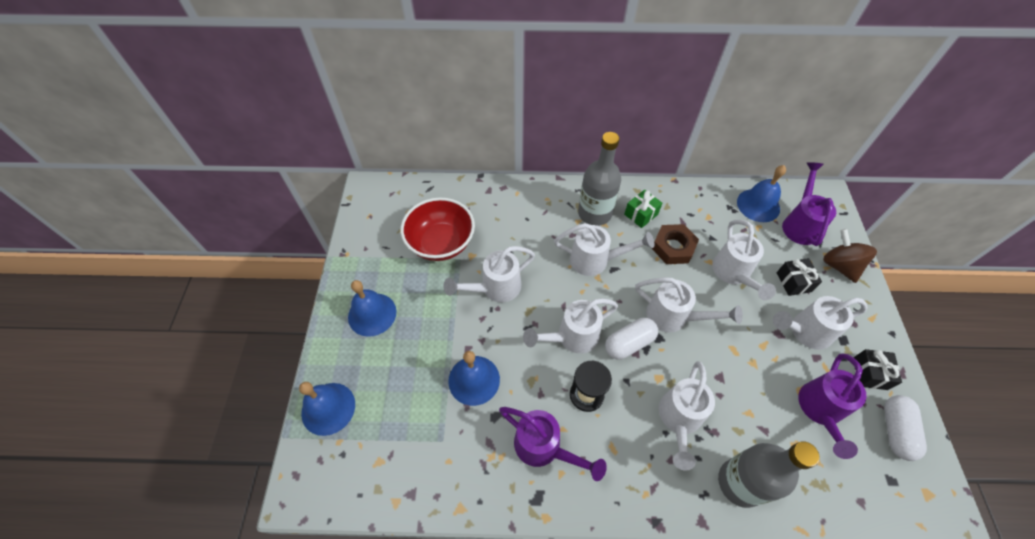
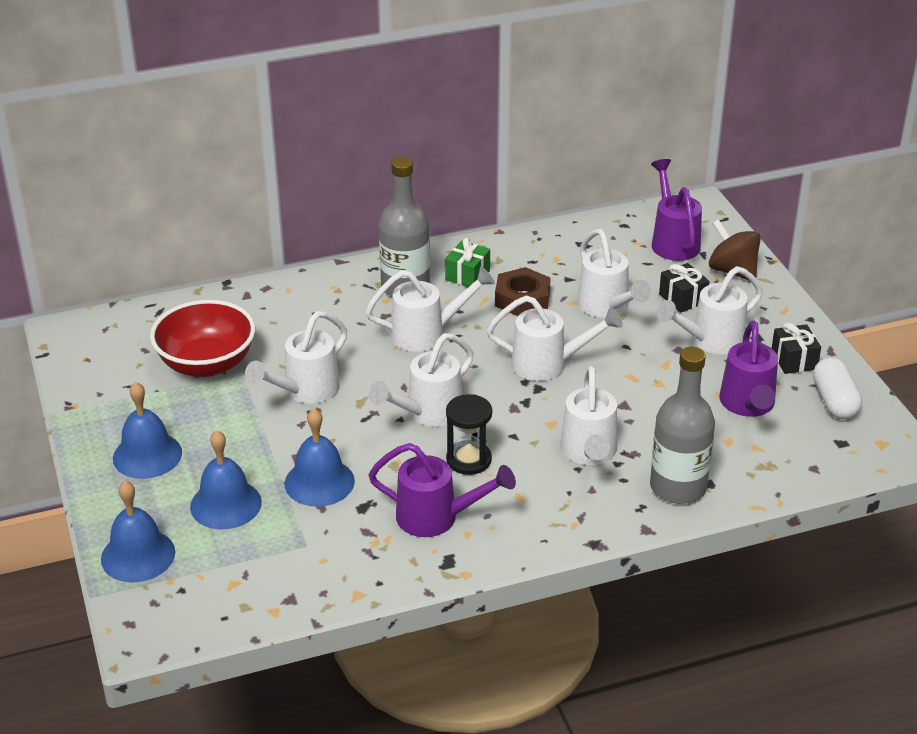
camera: 20 degrees left, 20 degrees down
(629, 343) = (502, 401): white capsule -> none
(758, 205) = (615, 233): blue bell -> blue bell (226, 504)

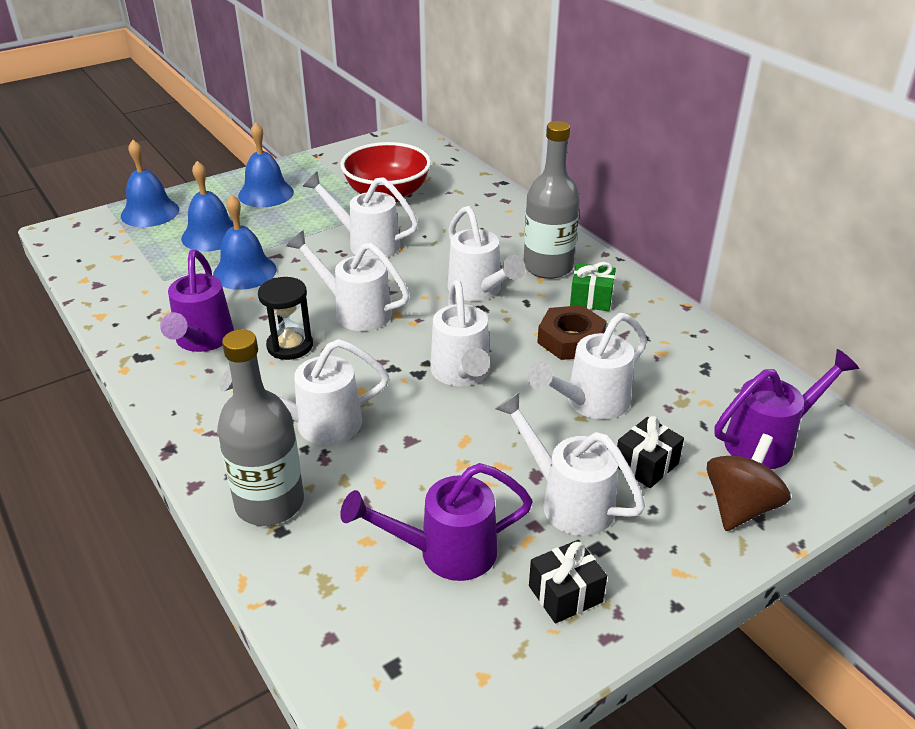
camera: 75 degrees right, 0 degrees up
(834, 401) = (487, 651): white capsule -> none

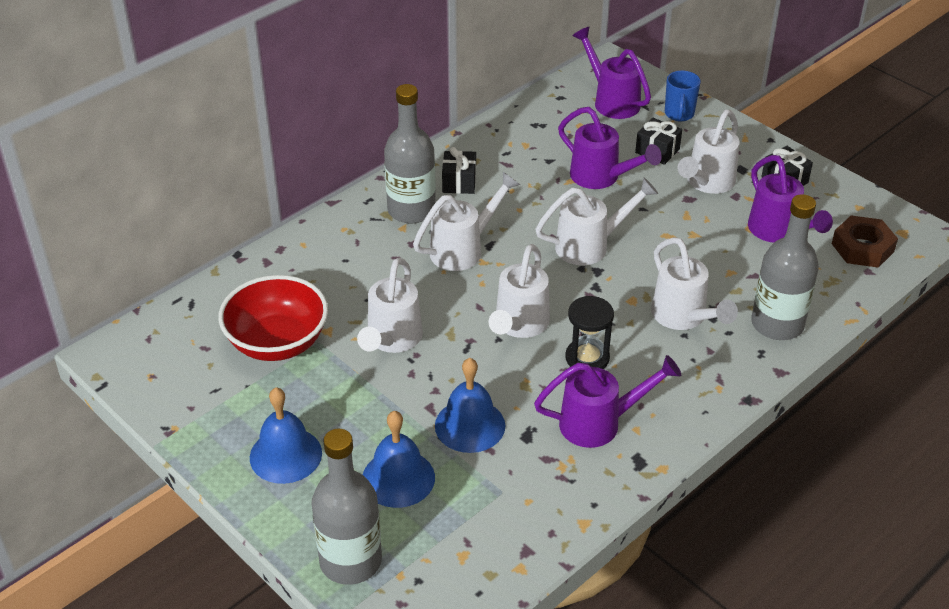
camera: 100 degrees left, 5 degrees up
(150, 212) = (350, 561): blue bell -> grey bottle
(571, 340) = (523, 191): brown nut -> brown nut (862, 248)
(590, 403) = (601, 178): white watering can -> purple watering can
(591, 299) = (459, 182): green gift -> black gift
(740, 506) = (679, 114): brown spinning top -> blue mug

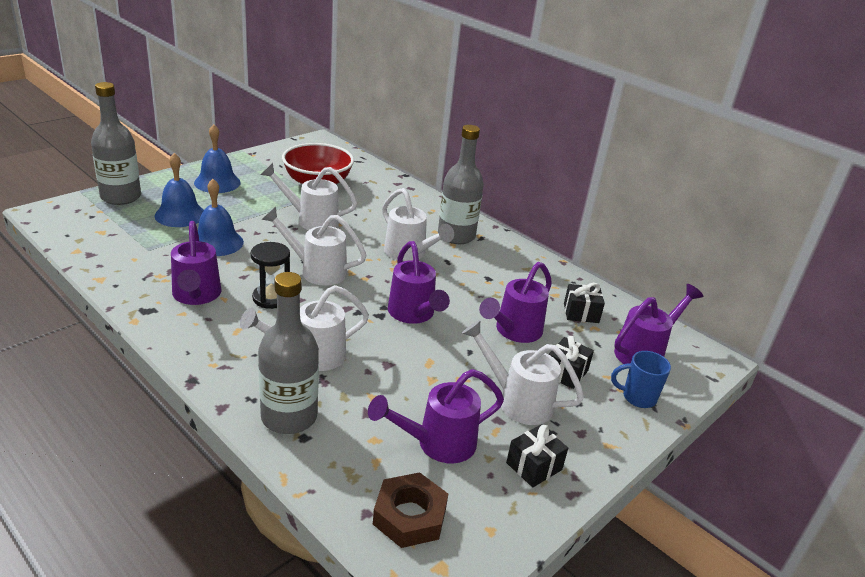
camera: 85 degrees right, 10 degrees down
(459, 182) = (494, 258): black gift -> black gift (581, 313)
(590, 246) = (413, 315): white watering can -> purple watering can

